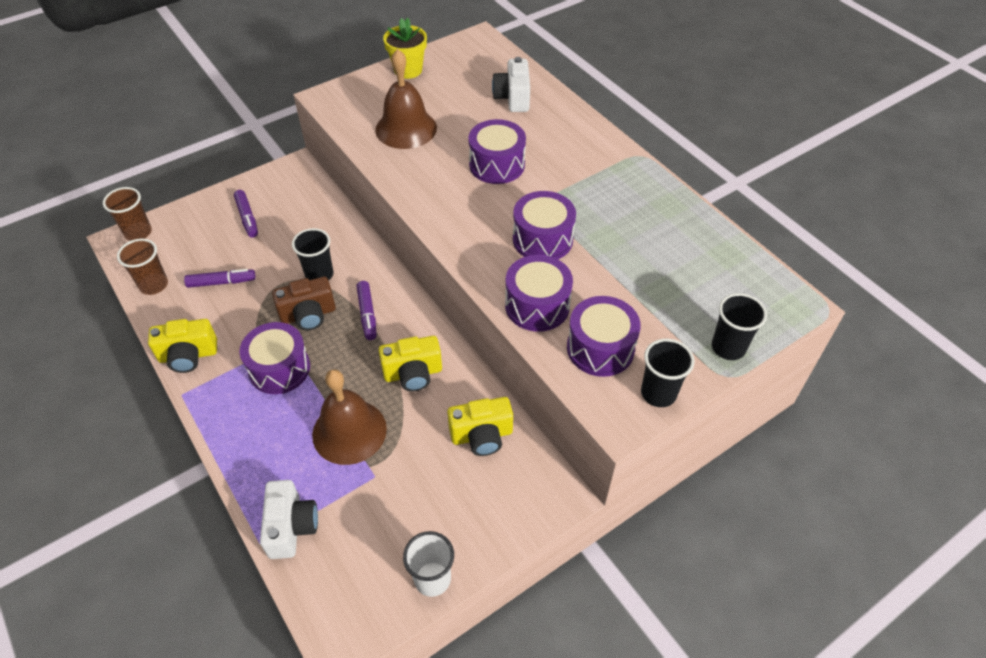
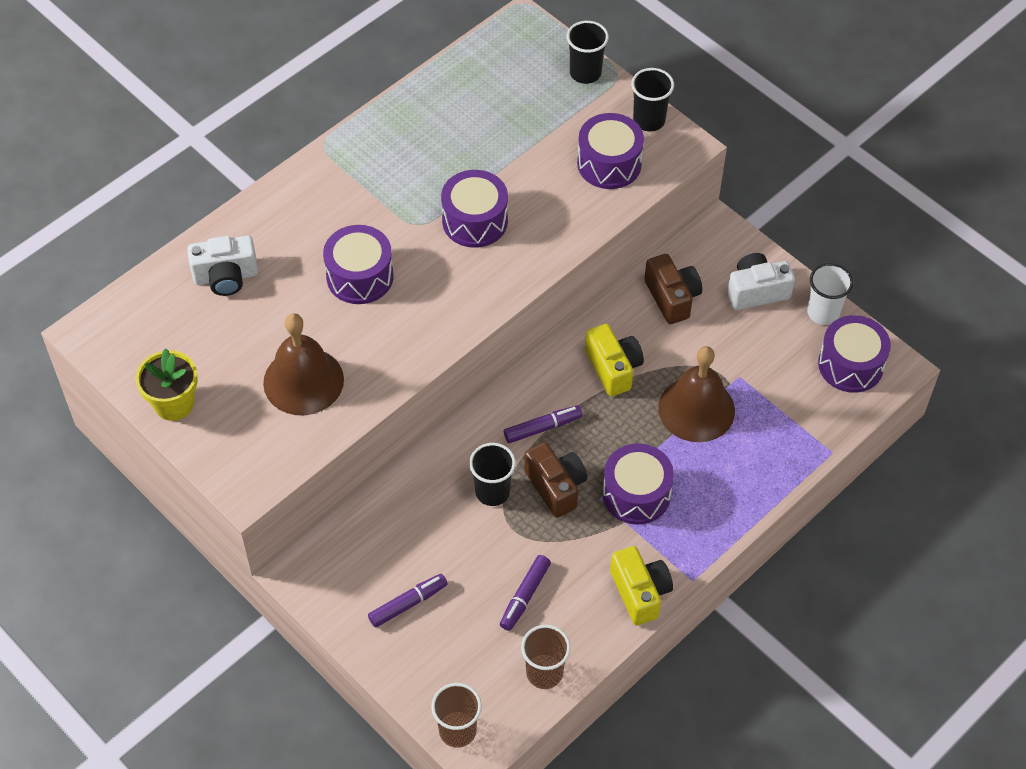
camera: 100 degrees left, 5 degrees up
(221, 282) = (525, 596): purple marker -> purple marker turned 135 degrees counterclockwise
(291, 527) = (809, 431): white camera -> white camera (756, 291)
(482, 435) = (672, 297): yellow camera -> brown camera
(537, 305) = (568, 216): purple drum -> purple drum (850, 365)

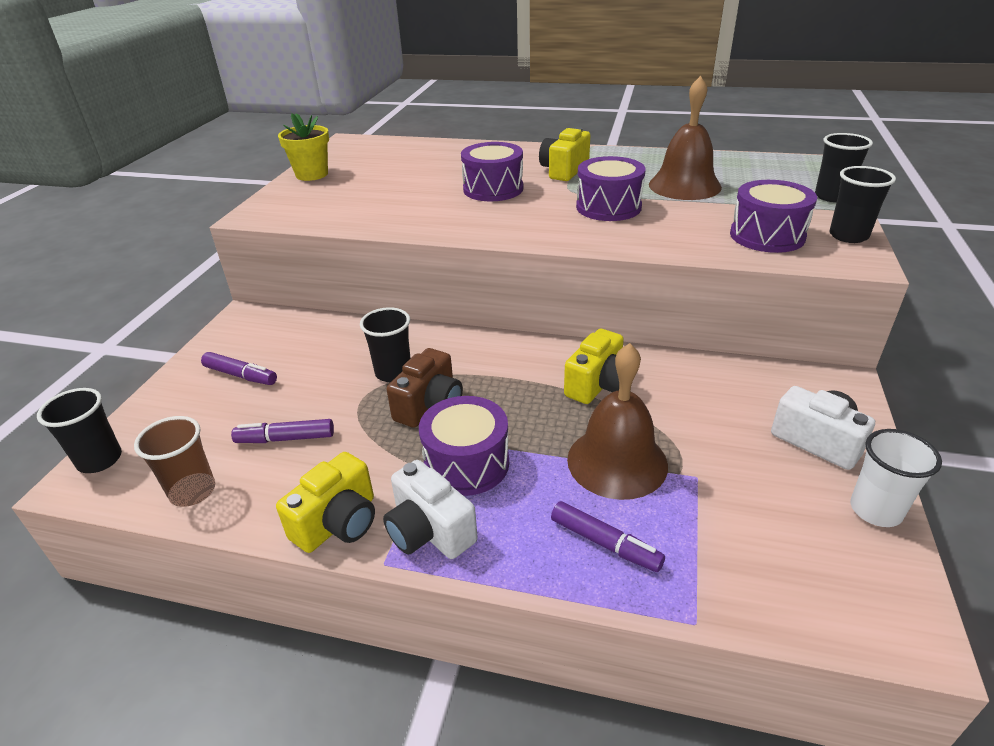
camera: 60 degrees right, 20 degrees down
(226, 277) = (436, 156): white camera -> white camera (429, 531)
(303, 381) = (373, 202): brown bell -> brown bell (684, 185)
(367, 201) = (564, 171): none -> yellow camera
(457, 730) = (100, 460): brown cup -> black cup
(542, 428) = (488, 372): purple marker -> purple marker (605, 543)
(672, 297) = (724, 387): brown camera -> none
(850, 365) = (845, 576): purple drum -> none

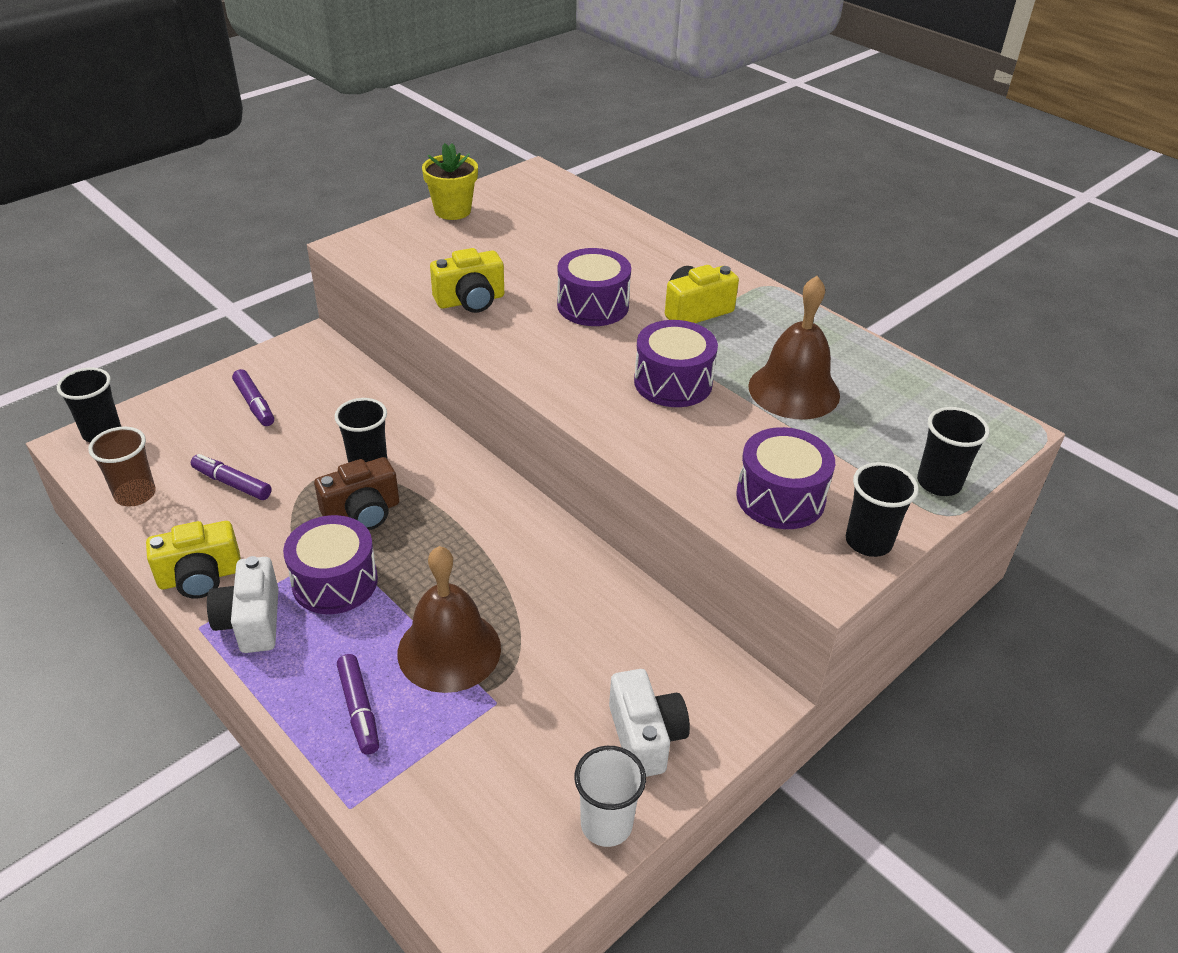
camera: 30 degrees right, 5 degrees up
(599, 385) = (521, 571): yellow camera -> yellow camera (470, 301)

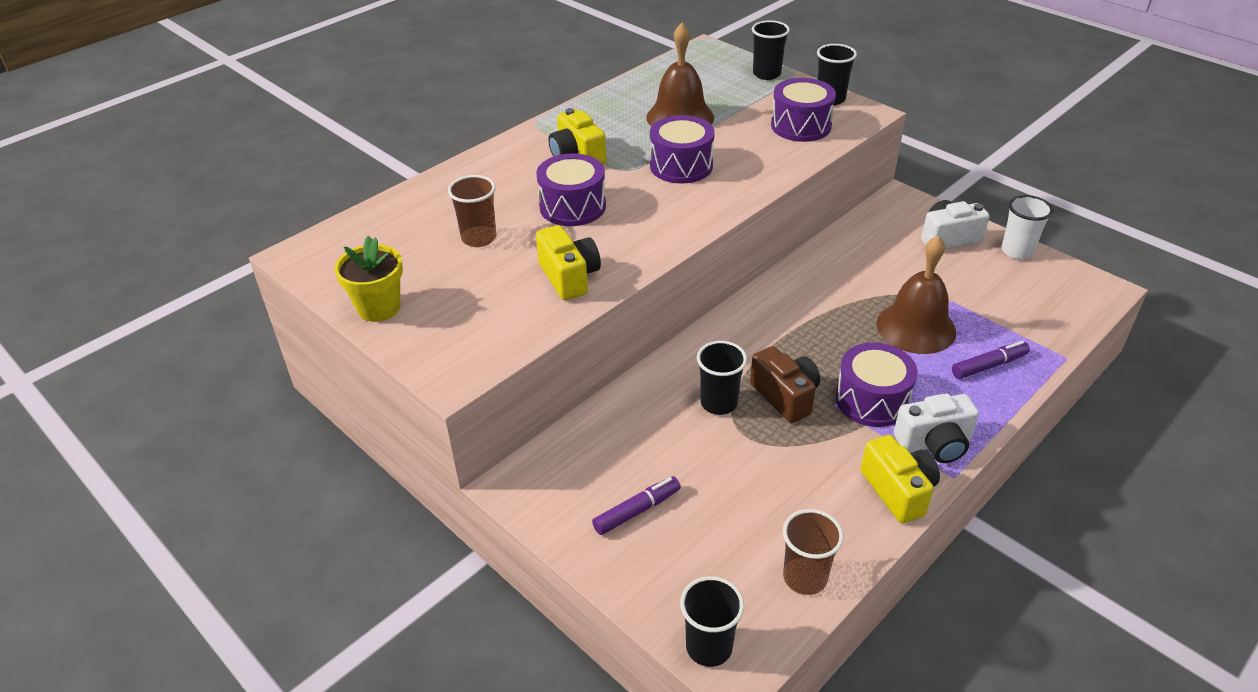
camera: 90 degrees left, 0 degrees up
(232, 483) = (769, 499): purple marker -> none
(545, 254) = (479, 238): none -> brown cup

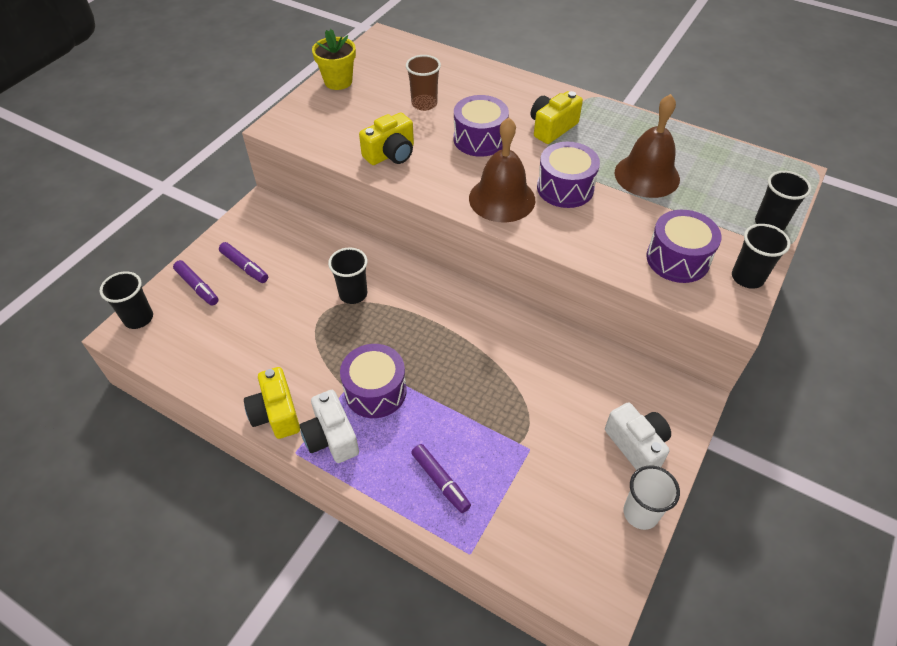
camera: 75 degrees right, 10 degrees up
(662, 569) = (197, 287): none -> purple marker
(785, 396) = (368, 333): brown camera -> none
(805, 578) = (192, 362): brown cup -> none
(898, 491) = (276, 414): yellow camera -> yellow camera turned 105 degrees clockwise
(916, 327) = (480, 420): brown bell -> brown bell (502, 199)

